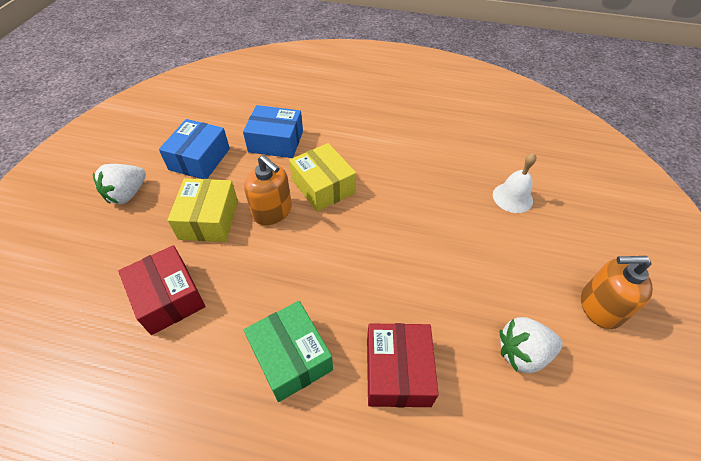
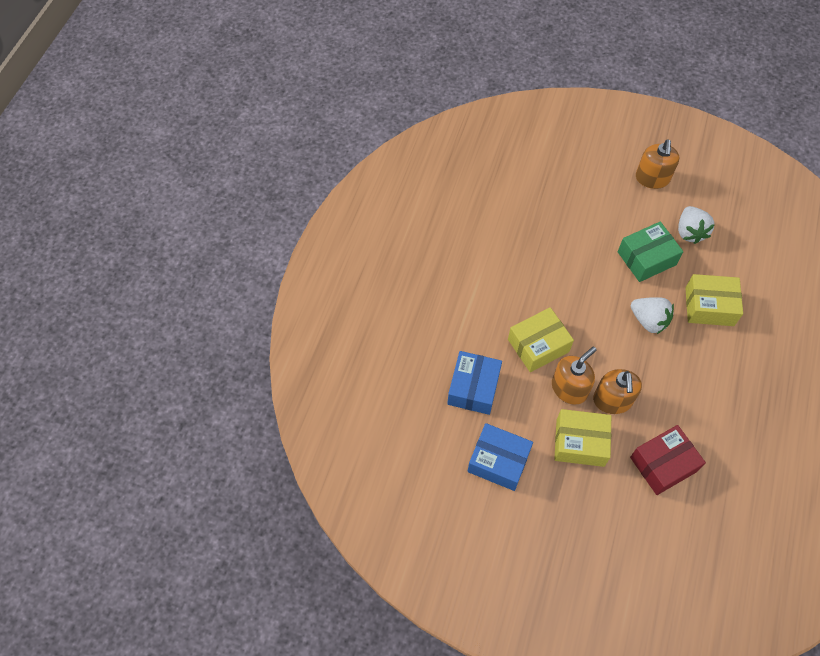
camera: 85 degrees left, 10 degrees up
(127, 194) = (549, 525): white strawberry -> white strawberry (649, 321)
(256, 249) = (612, 400): none -> orange soap dispenser
(291, 357) = (705, 372): green box -> green box (646, 258)
(397, 371) = (709, 306): red box -> yellow box
(512, 197) = (551, 202): white bell -> none

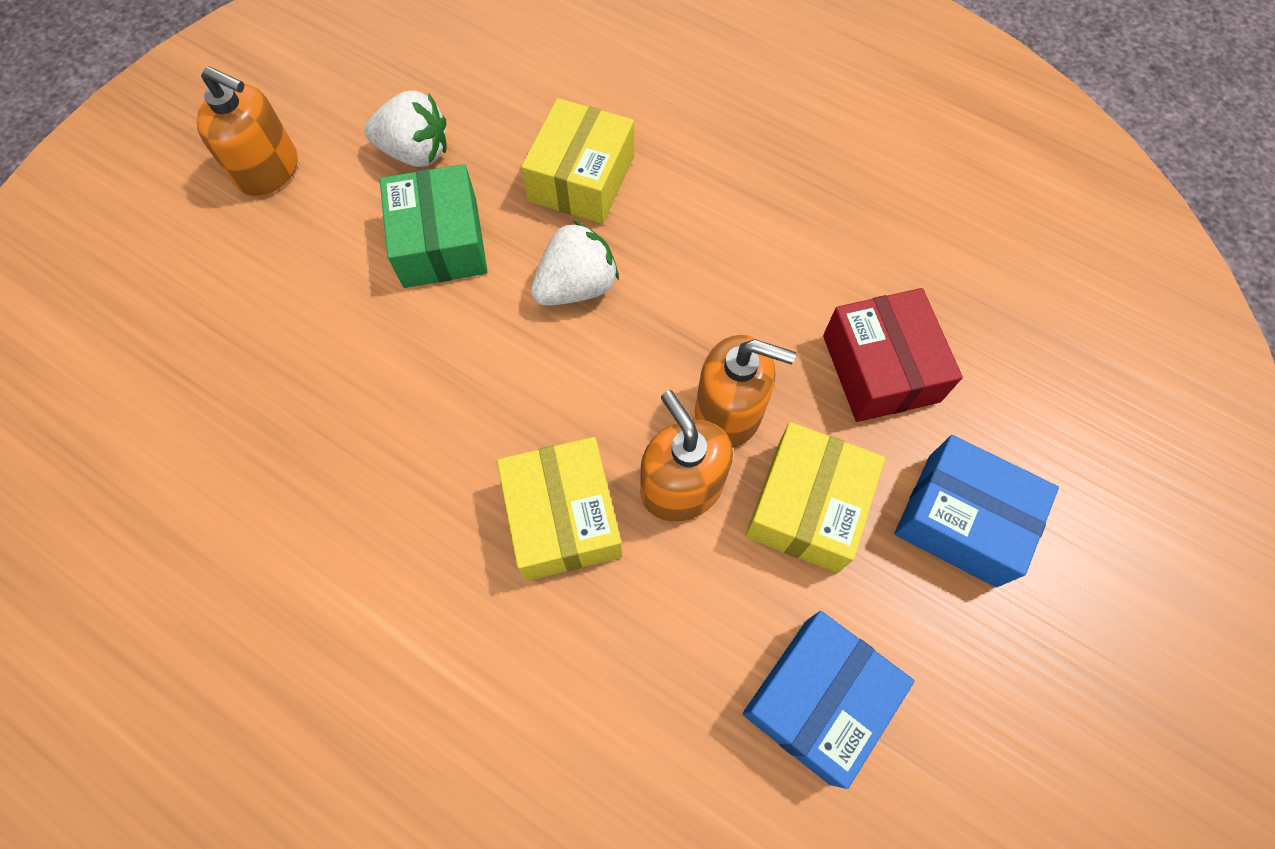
camera: 75 degrees left, 5 degrees up
(473, 388) = (625, 701): blue box -> blue box (961, 519)

